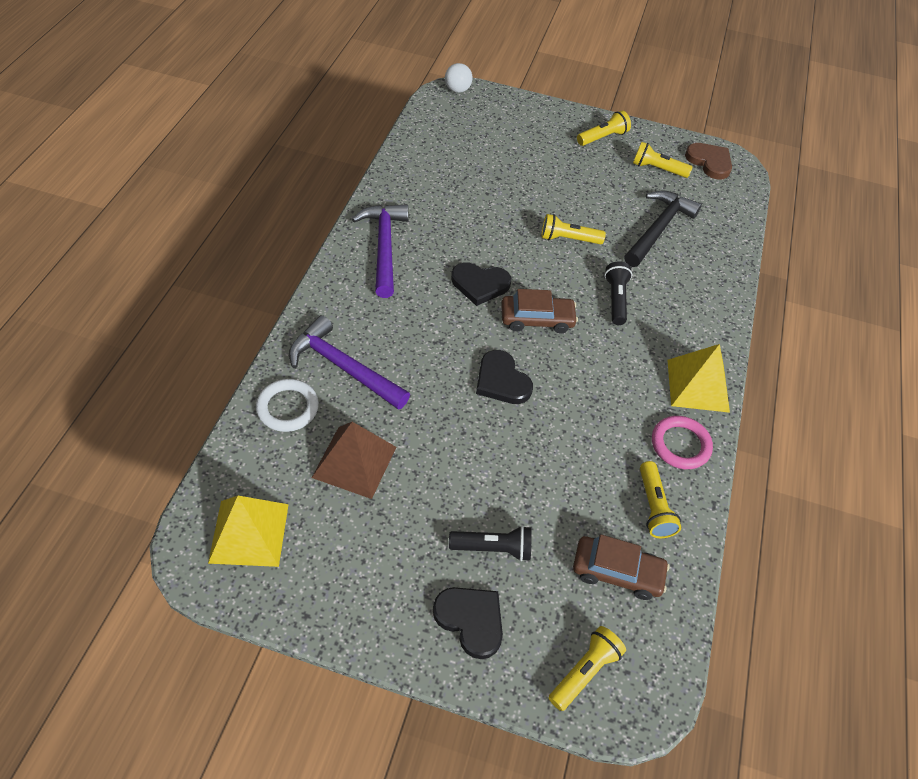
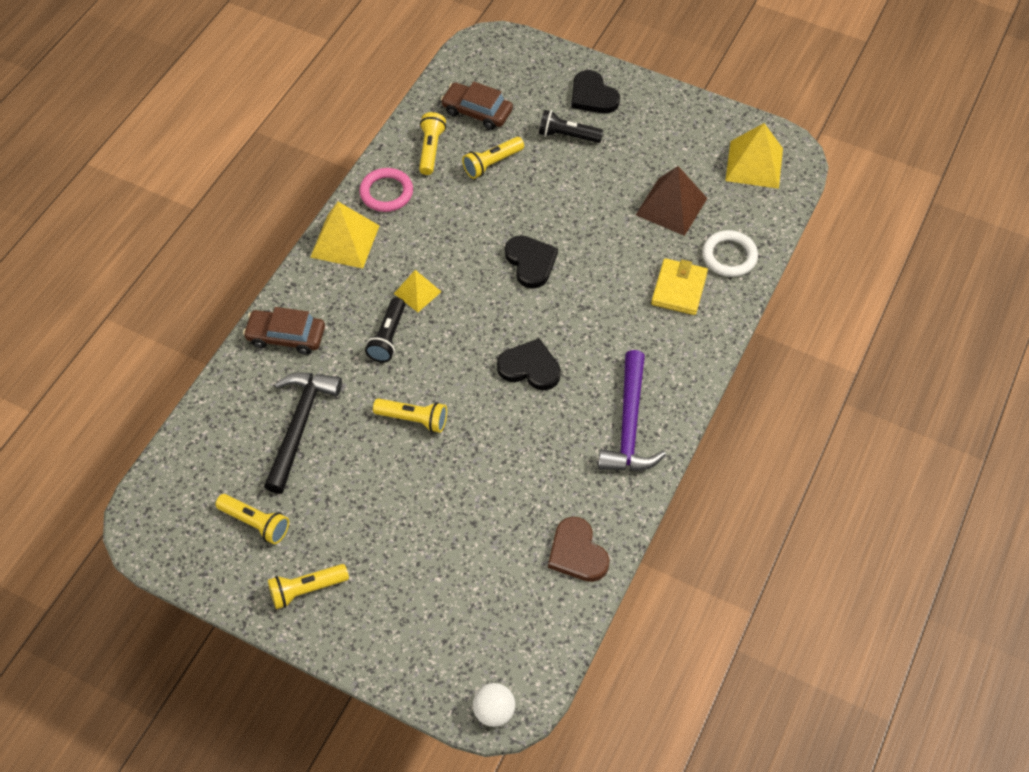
camera: 165 degrees left, 5 degrees up
(343, 367) = (679, 289): purple hammer -> yellow wallet
(537, 319) = (479, 322): brown car -> brown car (286, 336)
(584, 671) = (520, 61): yellow flashlight -> yellow flashlight (492, 163)
(605, 341) = (417, 292): none -> yellow pyramid
(658, 229) = (299, 425): black hammer -> black hammer turned 150 degrees clockwise
(709, 162) = (177, 530): brown heart -> brown heart (577, 553)

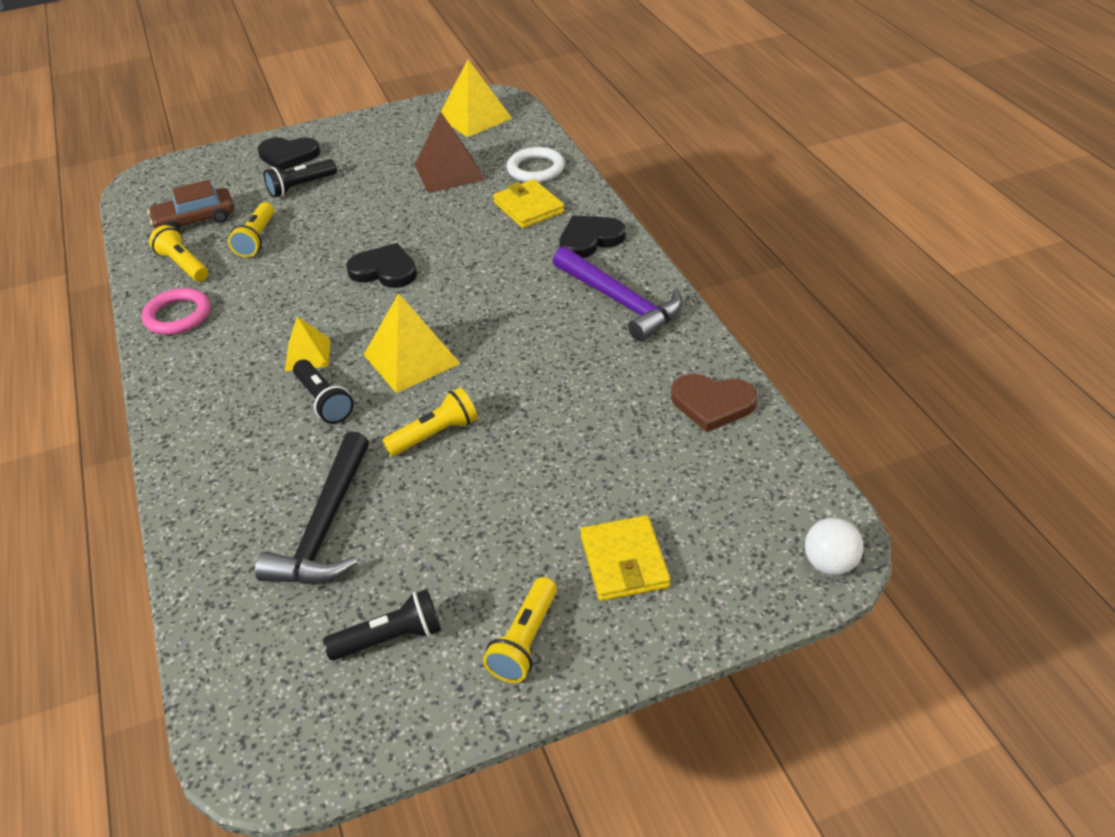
camera: 45 degrees left, 15 degrees down
(256, 523) = (390, 638): yellow flashlight -> black flashlight
(286, 336) = (213, 476): brown car -> none
(299, 425) = (326, 527): black hammer -> black hammer turned 135 degrees counterclockwise
(345, 241) = (180, 371): yellow pyramid -> yellow pyramid (411, 359)
(402, 598) = (624, 562): none -> yellow wallet
(530, 367) = (485, 328): black heart -> black heart (590, 239)

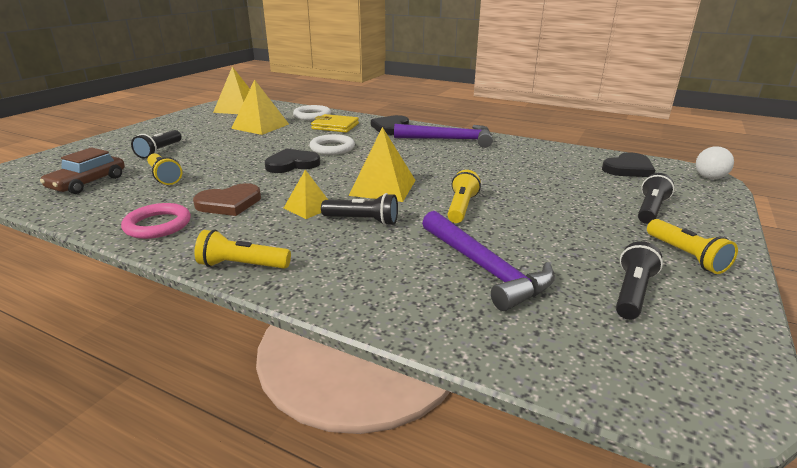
camera: 45 degrees left, 15 degrees down
(183, 265) = (116, 203): yellow flashlight -> yellow flashlight (242, 265)
(288, 156) = (124, 143): black heart -> black heart (628, 169)
(326, 527) = (485, 268): black hammer -> purple hammer
(449, 172) = (260, 126): brown pyramid -> yellow pyramid
(463, 256) = (332, 148): none -> white ring
(624, 562) = (650, 210): yellow wallet -> black flashlight
(712, 404) = (560, 154): brown heart -> brown heart (229, 203)

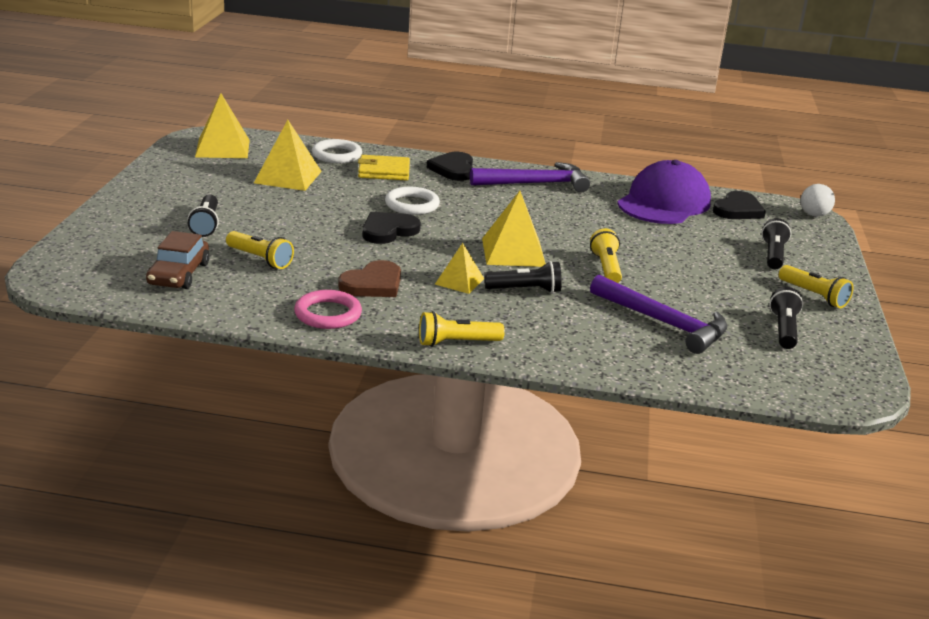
camera: 20 degrees left, 0 degrees up
(556, 159) = (663, 203): none -> purple cap

